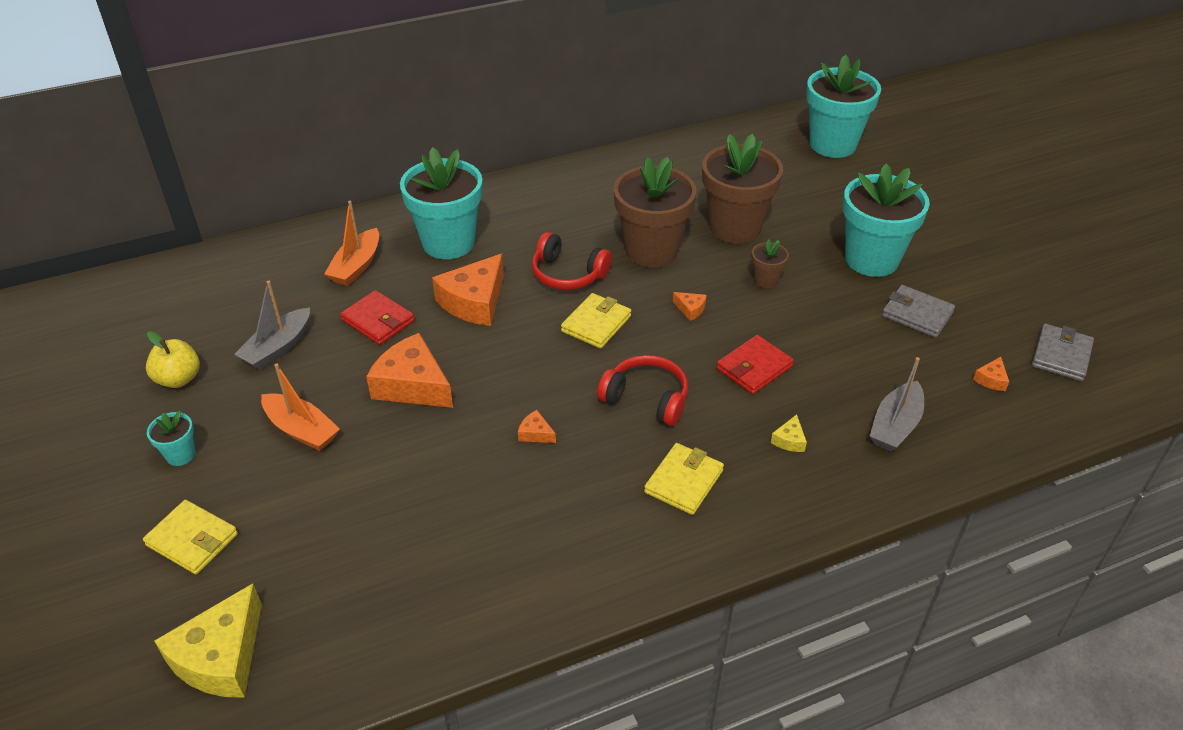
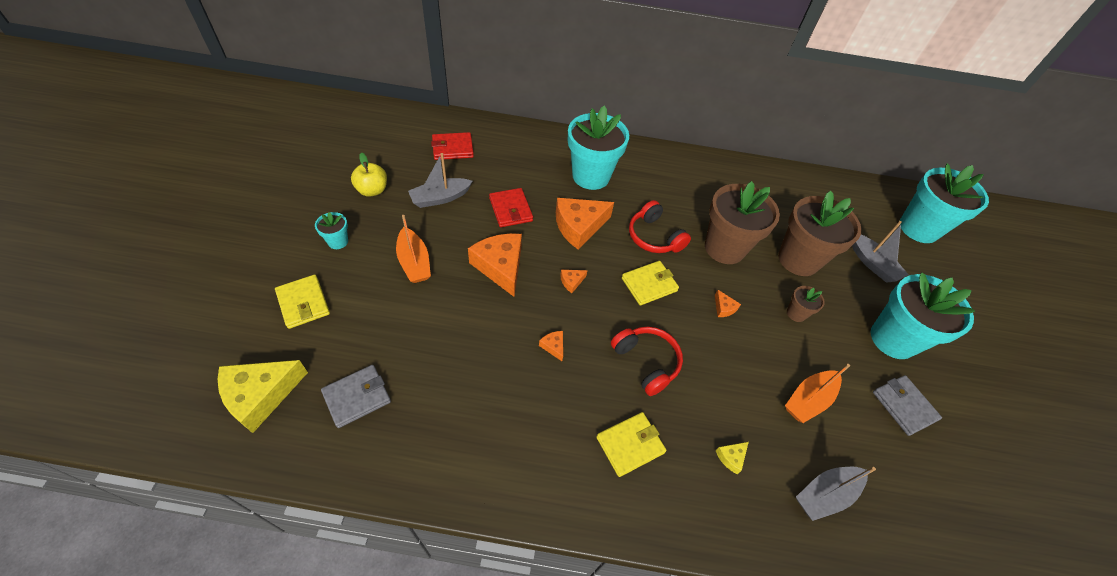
camera: 25 degrees right, 10 degrees up
(356, 266) = (524, 165): orange boat -> orange boat (808, 400)
(754, 367) = (742, 381): red wallet -> red wallet (452, 148)
(809, 198) = (872, 264): none -> grey boat
(991, 379) = (935, 501): orange cheese -> orange cheese (571, 282)
(1061, 355) = (1015, 514): grey wallet -> grey wallet (357, 397)

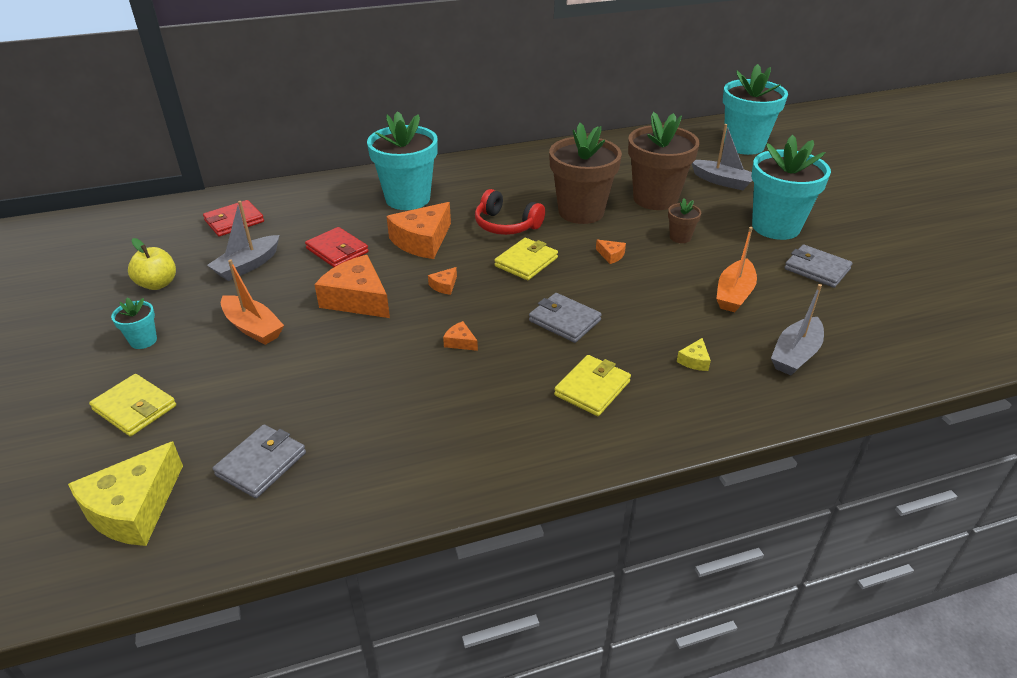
camera: 20 degrees left, 15 degrees down
(646, 362) = (564, 321): red headphones -> grey wallet

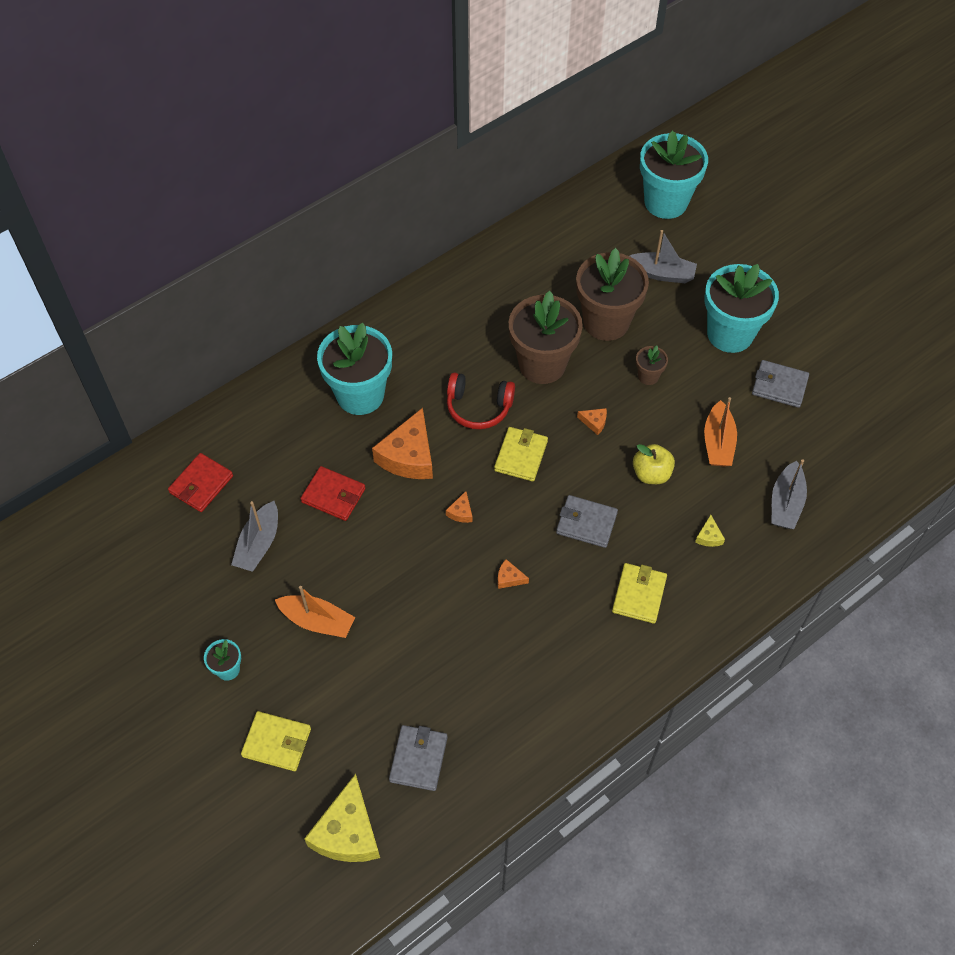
camera: 20 degrees left, 20 degrees up
(158, 284) = (188, 596): yellow apple -> yellow apple (651, 474)
(357, 299) = (390, 555): orange cheese -> none

